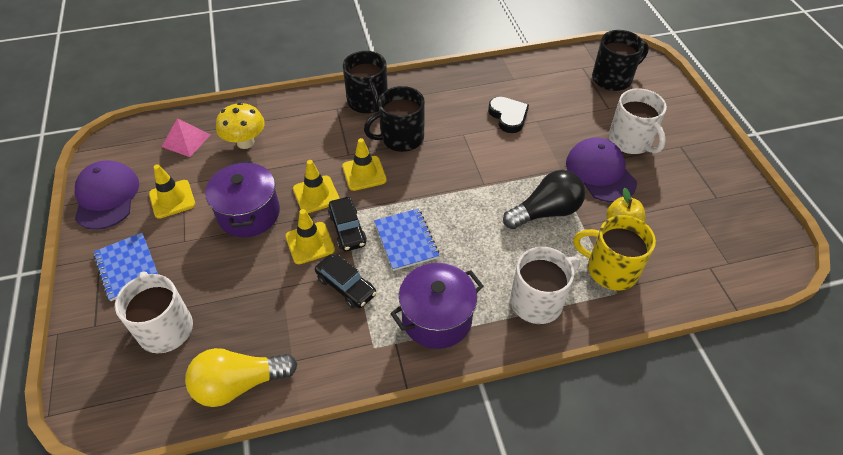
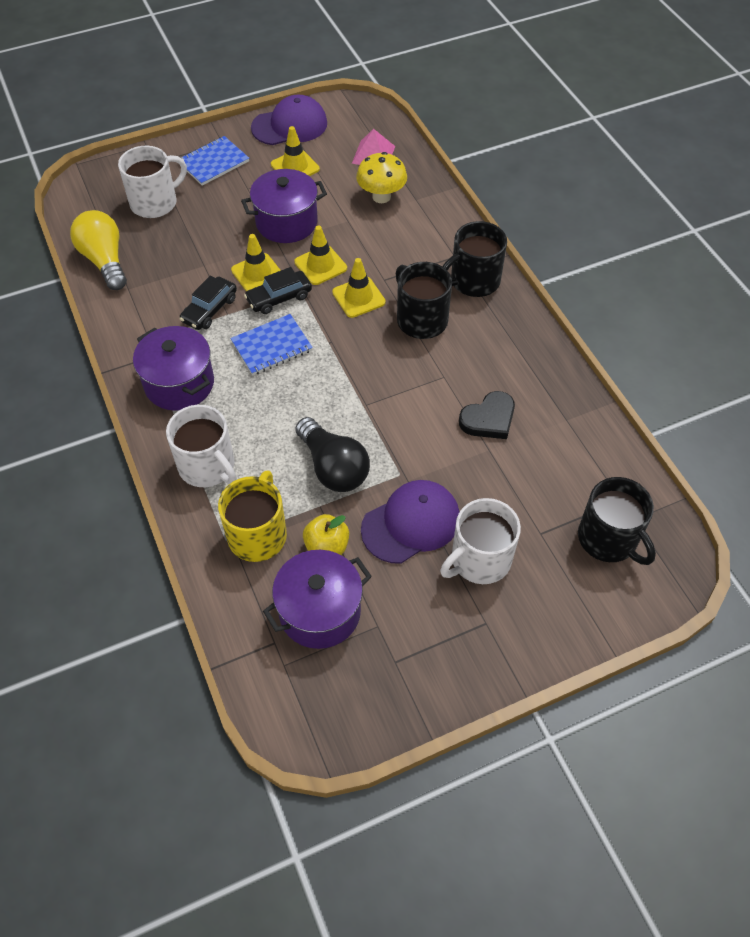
camera: 80 degrees right, 5 degrees up
(680, 236) = (320, 612): none -> purple pot

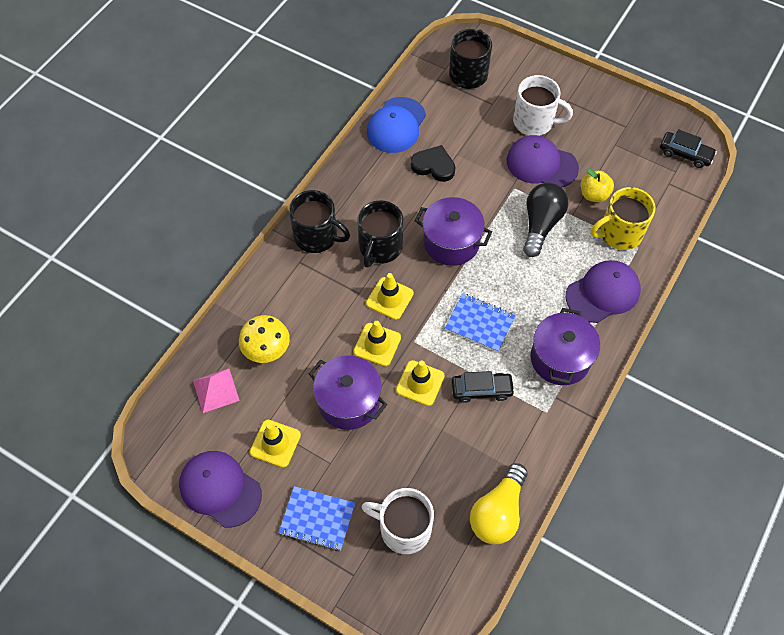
camera: 125 degrees left, 5 degrees up
(207, 466) = (603, 293): white mug -> purple cap
(279, 298) = (432, 350): black car -> black car (685, 154)
(320, 612) = (633, 174): purple pot -> purple pot (451, 242)
(573, 418) = (396, 125): none -> blue cap

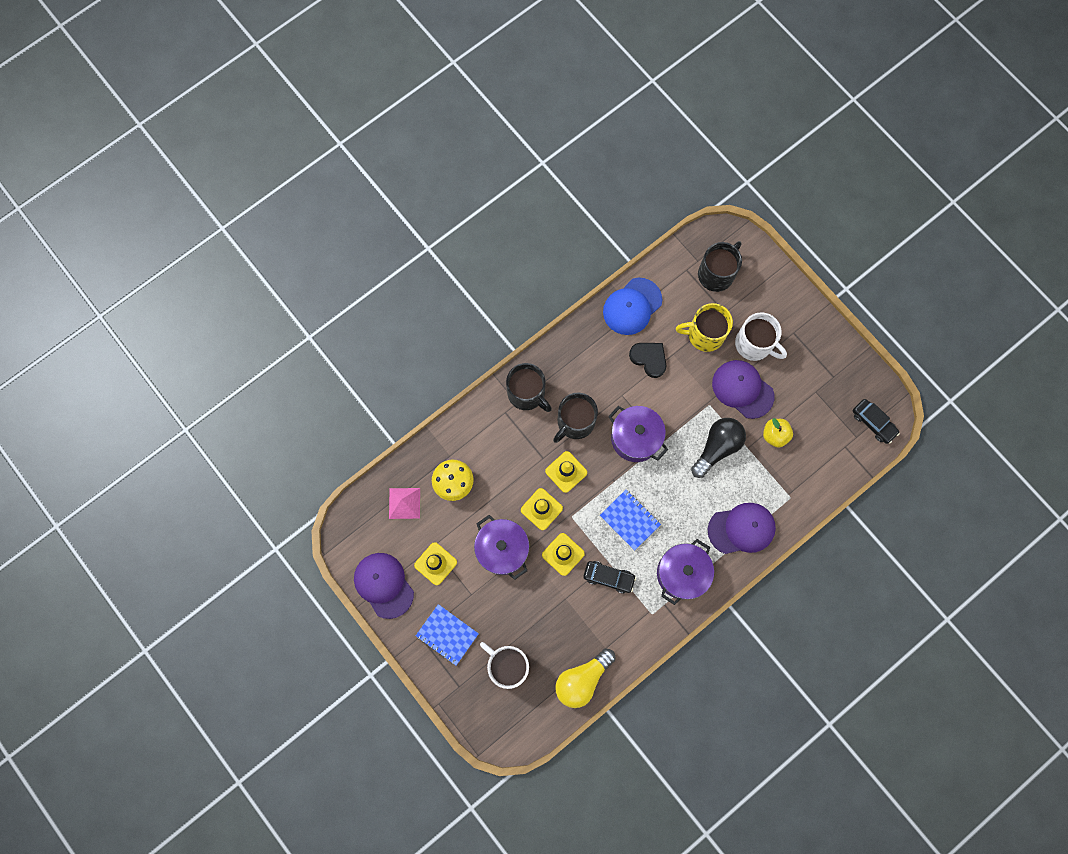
camera: 20 degrees right, 15 degrees up
(619, 233) = (780, 479): yellow mug -> yellow mug (704, 334)

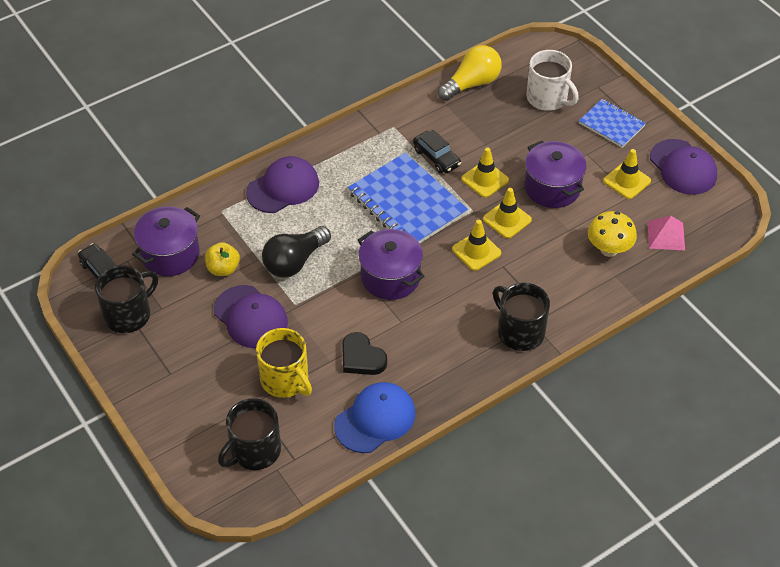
camera: 175 degrees left, 25 degrees down
(575, 422) = (462, 298): black mug -> black mug (128, 314)
(608, 577) = (436, 157): black car -> black car turned 150 degrees counterclockwise
(630, 520) = (407, 203): blue notebook -> blue notebook, size x1.76
(681, 573) = (356, 155): purple pot -> purple pot (170, 254)
(704, 334) = (285, 380): yellow mug -> yellow mug turned 45 degrees clockwise
(741, 529) = (283, 187): purple cap -> purple cap turned 150 degrees clockwise
(754, 344) = (224, 364): white mug -> none

